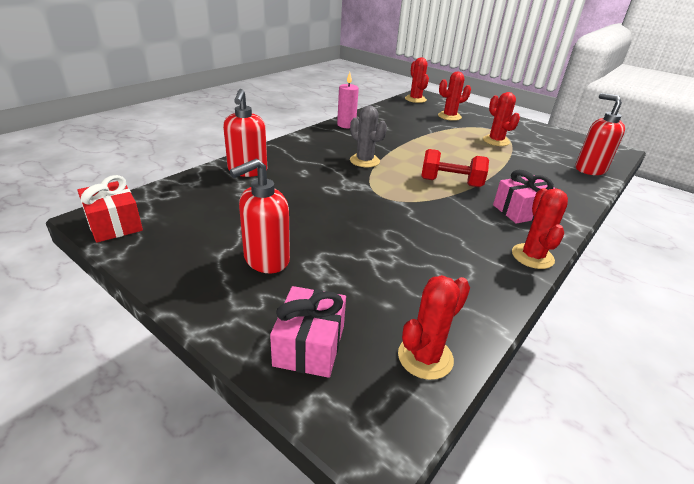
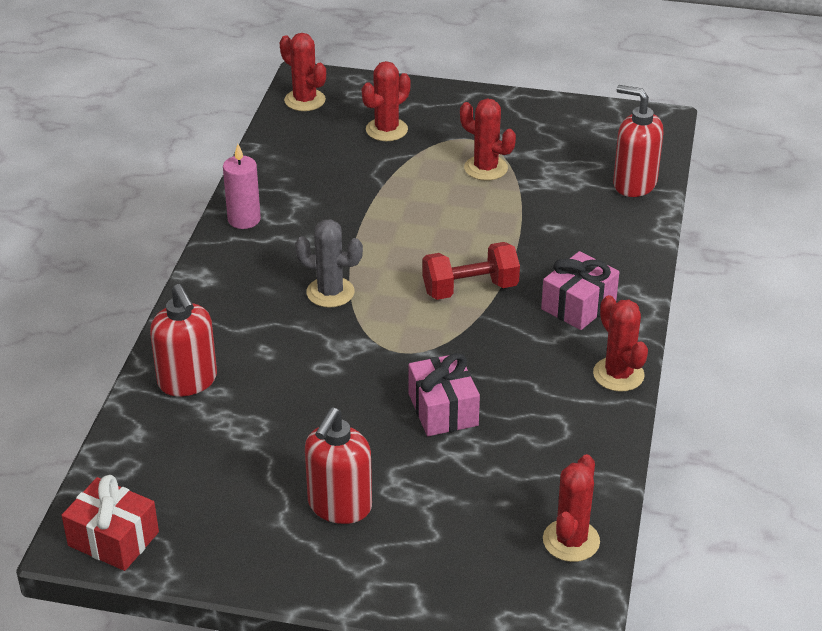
camera: 25 degrees left, 5 degrees up
(309, 345) = (461, 577): pink gift -> pink gift (443, 409)

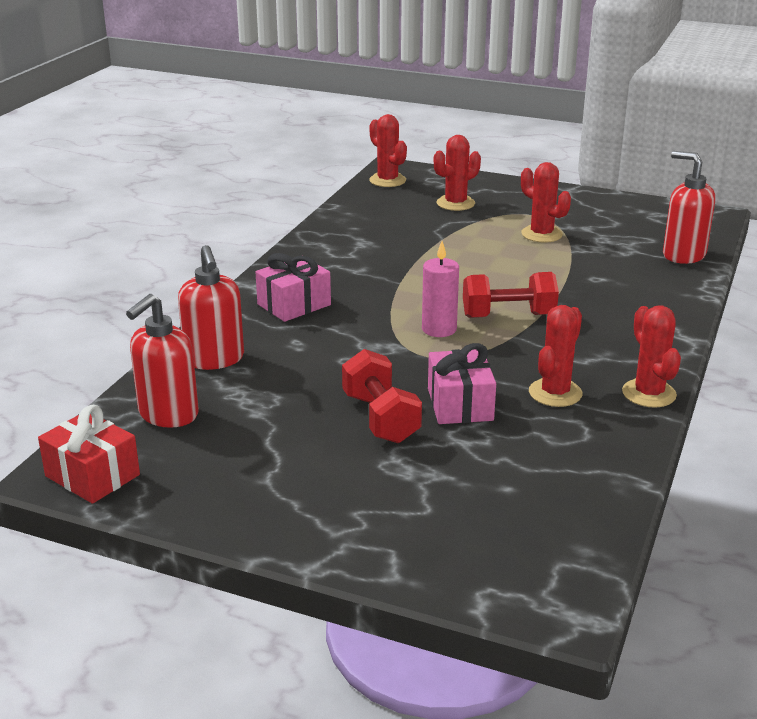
camera: 10 degrees right, 10 degrees down
(244, 219) = (308, 251): pink candle -> pink candle (439, 329)
(330, 292) = (372, 307): grey cactus -> none
(339, 506) = (331, 472): red soap dispenser -> red soap dispenser (168, 414)
(371, 436) = (380, 418): none -> red dumbbell
(571, 541) = (575, 530): red cactus -> red cactus (555, 393)
(578, 305) = (615, 336): pink gift -> pink gift (294, 305)

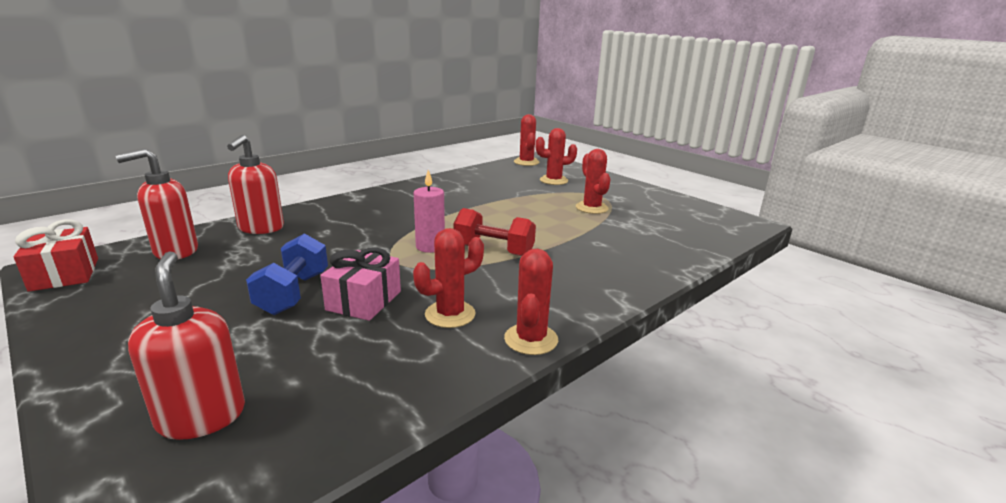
camera: 25 degrees right, 5 degrees down
(294, 305) = (361, 211): pink gift -> none
(380, 418) = (293, 293): red dumbbell -> blue dumbbell
(683, 255) = (694, 243): red soap dispenser -> red soap dispenser (202, 417)

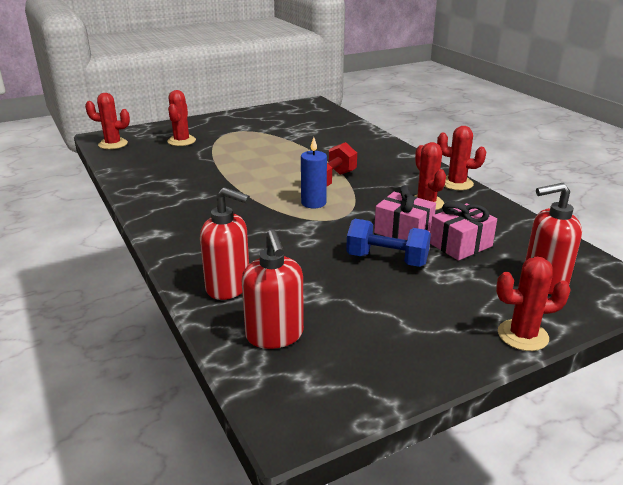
camera: 75 degrees left, 5 degrees up
(64, 274) = (315, 406): red gift -> none
(325, 342) = (460, 245): none -> pink gift
(430, 247) = (313, 203): pink candle -> blue candle
(591, 208) = (260, 138): red cactus -> red cactus (522, 335)

